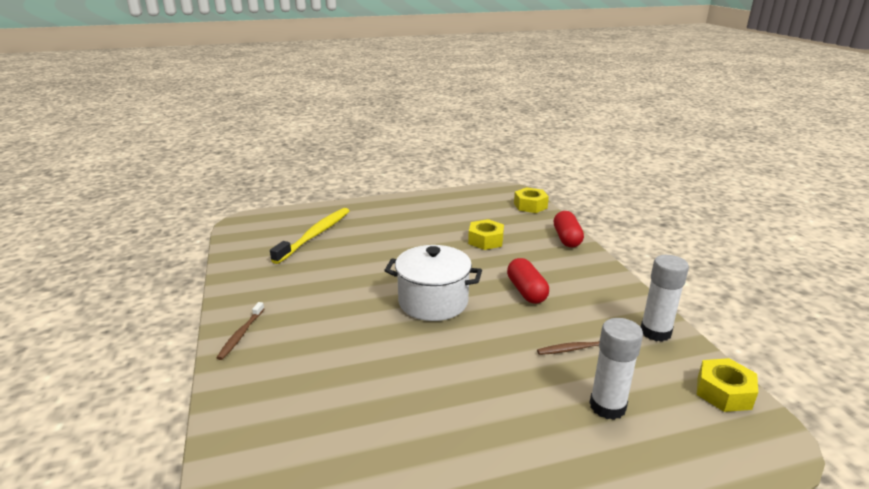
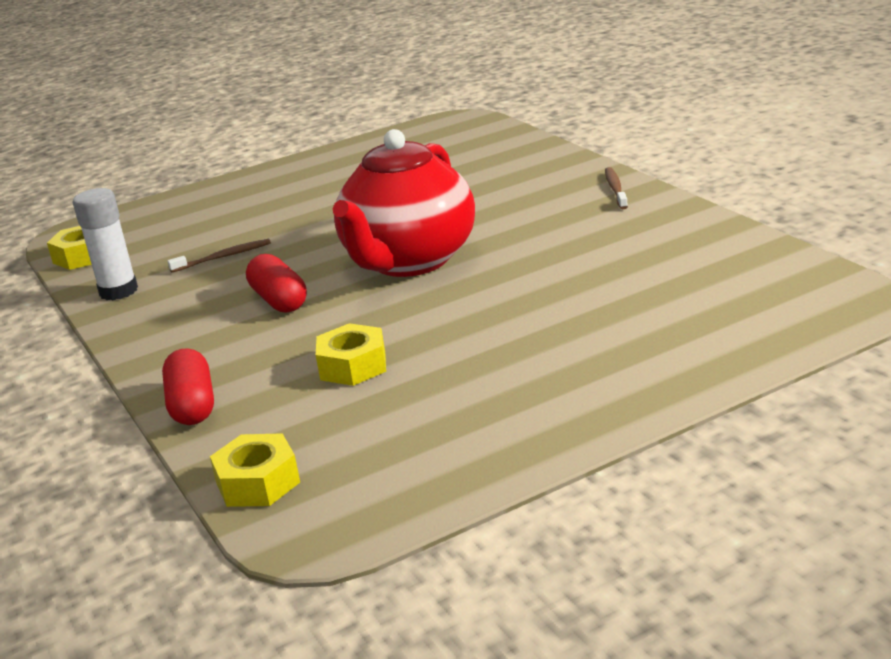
camera: 170 degrees right, 0 degrees up
(315, 235) = (680, 306): yellow toothbrush -> none
(433, 302) = (409, 261): white pot -> red teapot
(607, 406) = (207, 224): white glue stick -> none

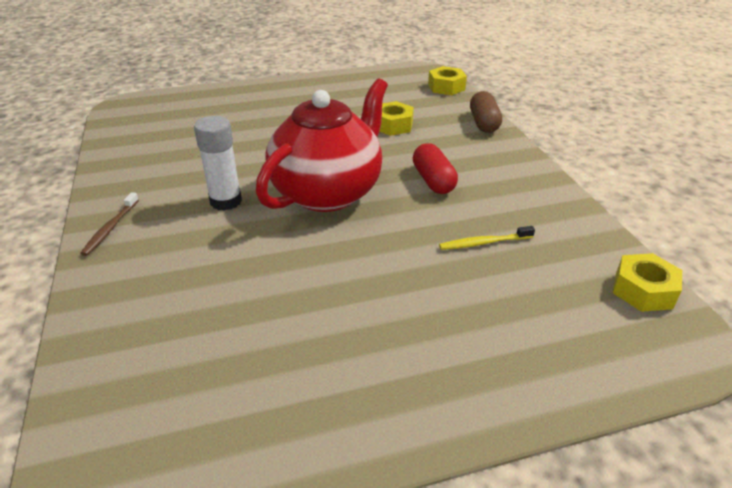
camera: 170 degrees left, 10 degrees up
(118, 291) = (573, 225): white glue stick -> white glue stick (226, 201)
(192, 405) = (483, 123): red capsule -> brown capsule
(223, 257) = (484, 243): brown toothbrush -> yellow toothbrush

